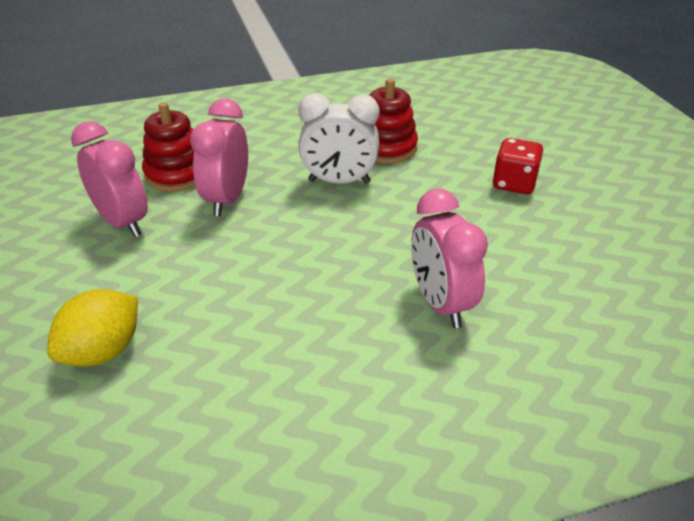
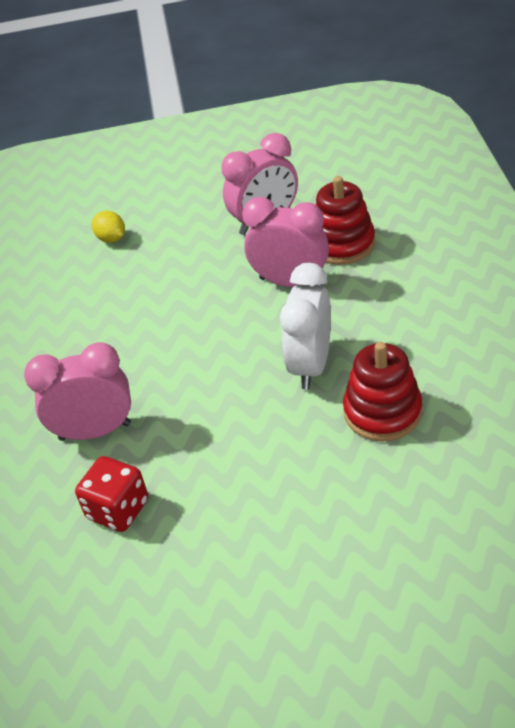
camera: 105 degrees right, 5 degrees up
(103, 351) = (111, 239): yellow lemon -> yellow lemon, size x0.61
(514, 183) = (282, 533): red dice -> red dice (118, 509)

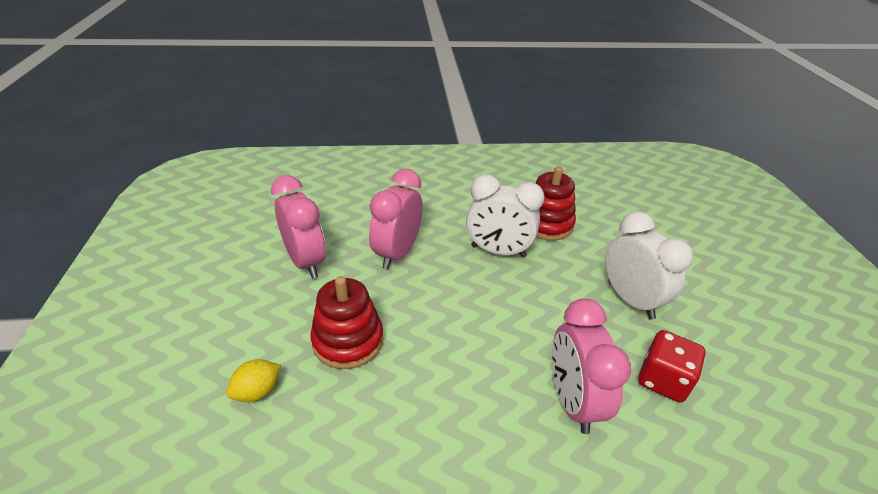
camera: 95 degrees left, 5 degrees down
(239, 494) = (630, 300): none -> white clock
(342, 244) = (360, 221): red stacking toy -> red stacking toy (348, 340)

